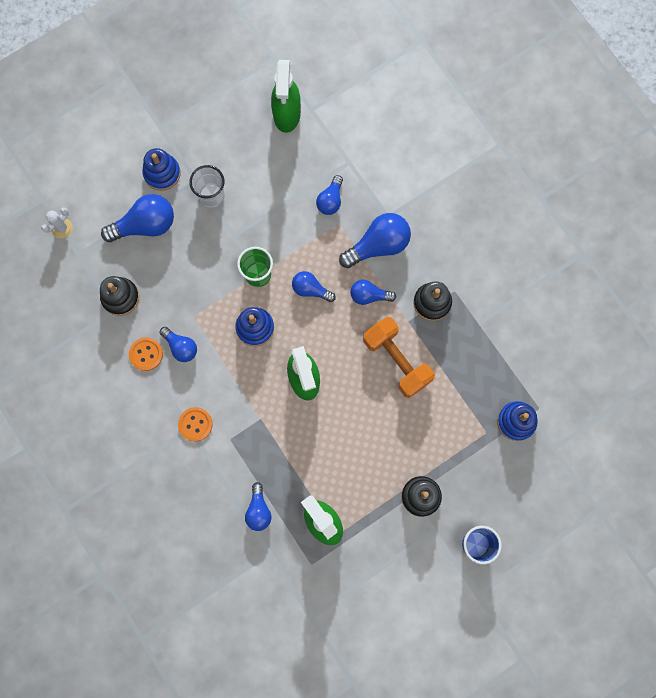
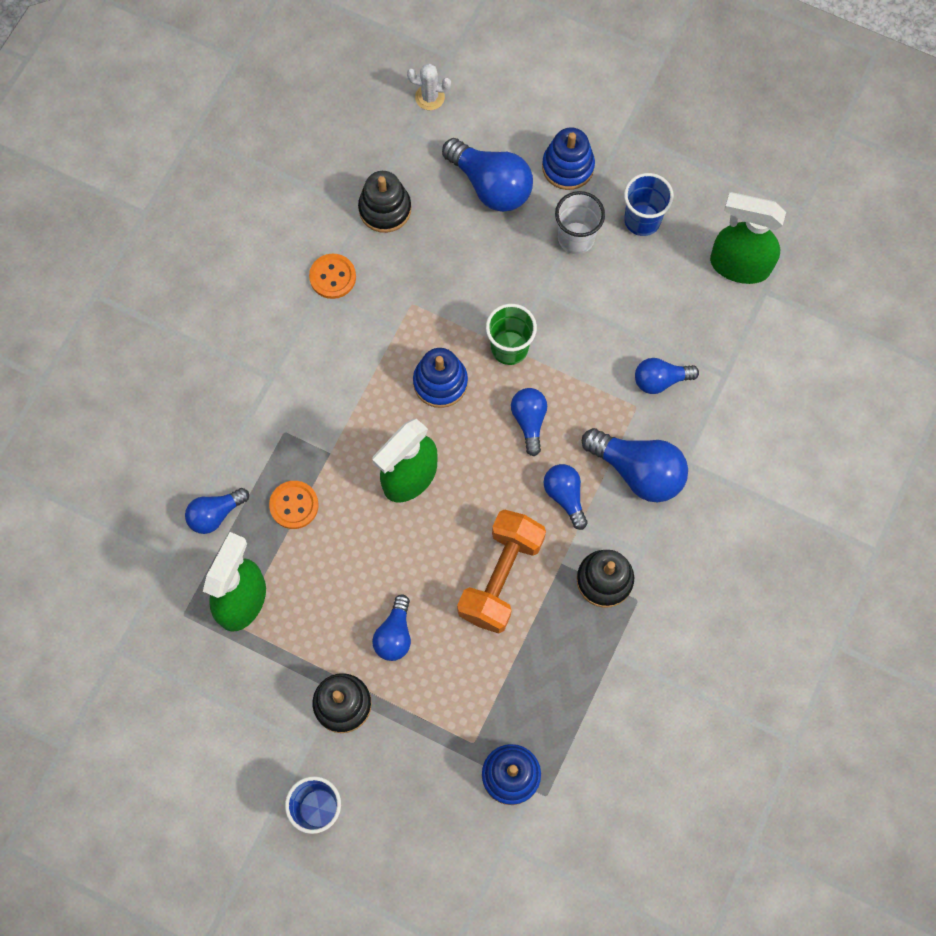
camera: 60 degrees right, 5 degrees down
(181, 347) = (365, 311): blue light bulb -> blue light bulb (394, 634)
(195, 424) = (279, 381): orange button -> orange button (294, 505)
(224, 151) = (642, 220): none -> blue cup
(287, 114) = (739, 265): green spray bottle -> green spray bottle turned 45 degrees clockwise

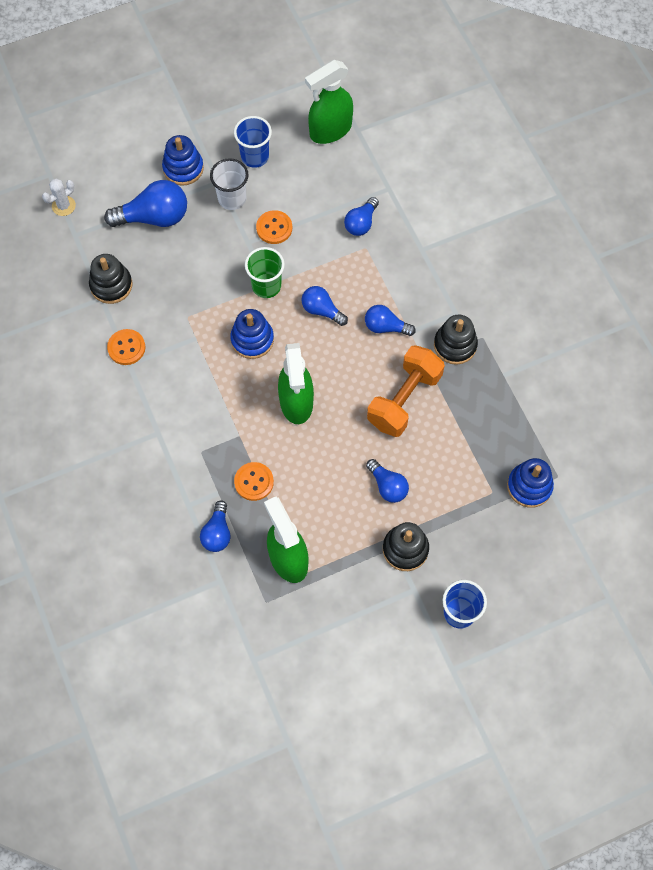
camera: 50 degrees left, 5 degrees down
(501, 577) = (404, 399): orange dumbbell -> orange dumbbell turned 60 degrees clockwise
(579, 303) = (274, 228): none -> orange button
(638, 471) = (405, 277): blue light bulb -> none

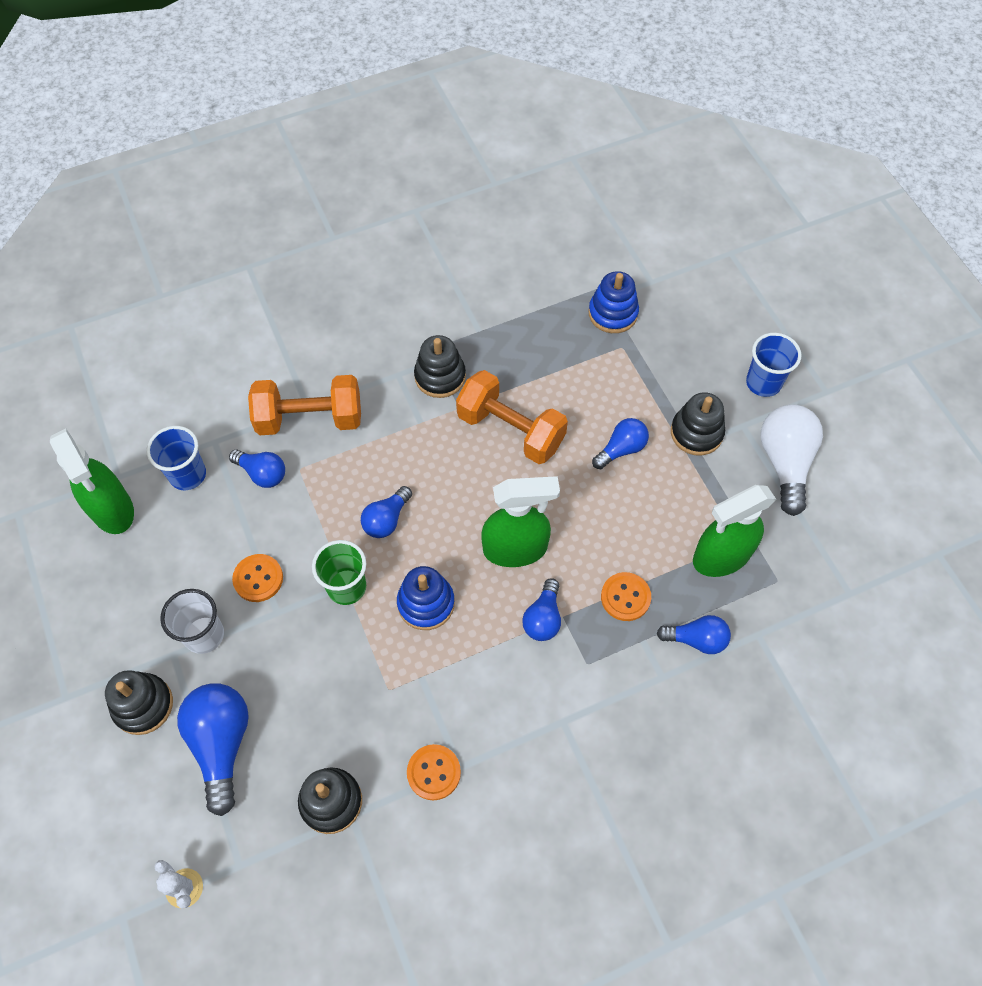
camera: 90 degrees left, 5 degrees down
(183, 168) = (143, 705): blue stacking toy -> black stacking toy
(255, 156) = (139, 606): blue cup -> blue cup (188, 475)
(376, 622) = (785, 463): none -> white light bulb
(385, 327) = (413, 448): blue light bulb -> blue light bulb (543, 618)
(411, 252) = (310, 418): none -> orange dumbbell

